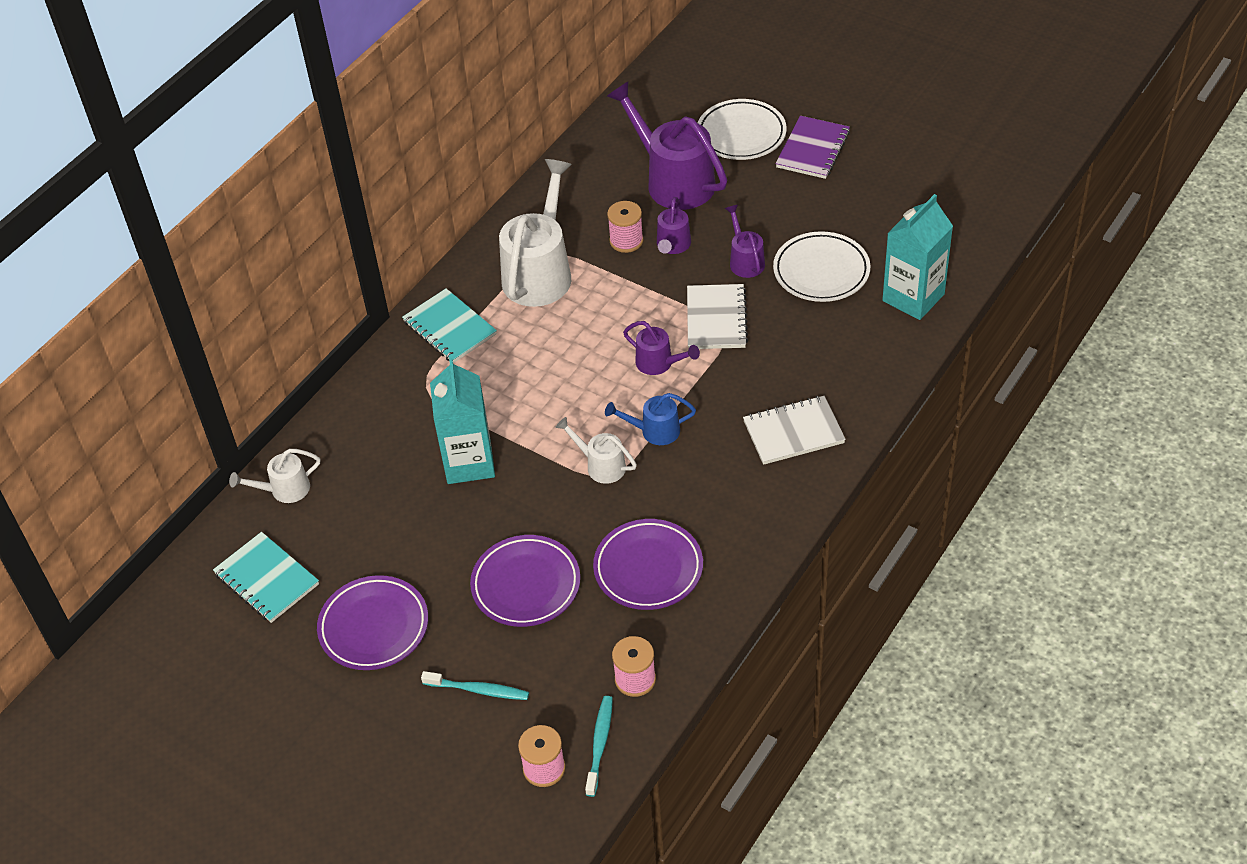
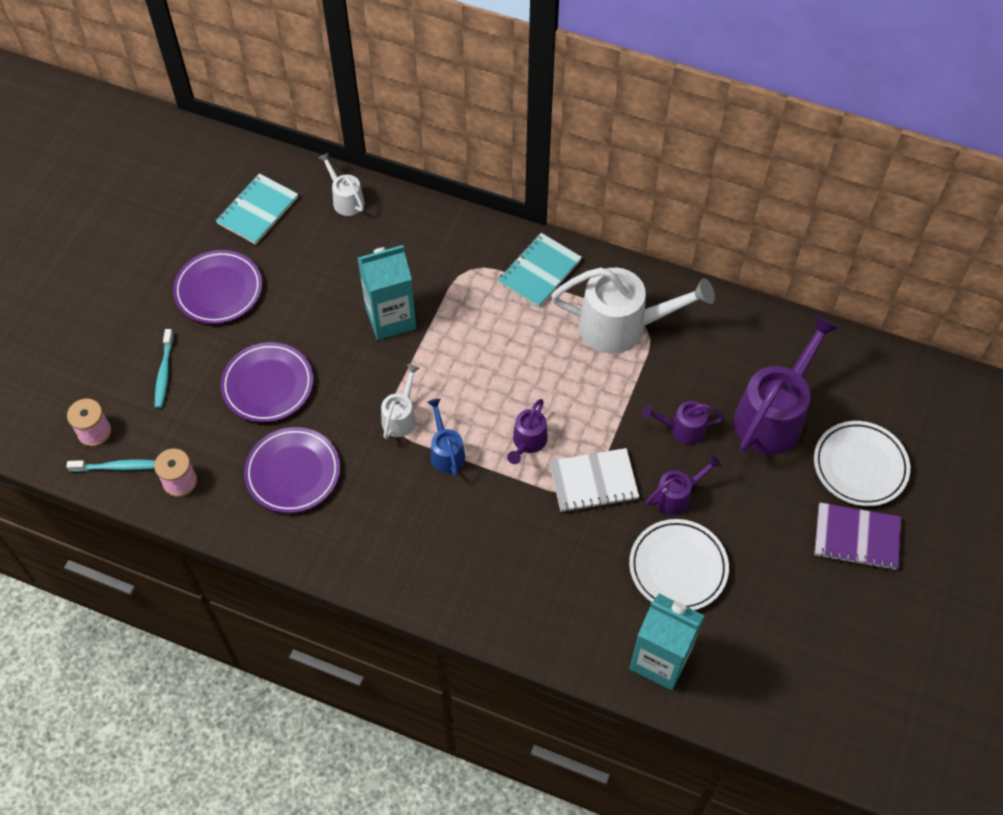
camera: 75 degrees right, 10 degrees up
(626, 241) = (679, 389): pink spool -> none
(793, 432) = (462, 568): white notebook -> none

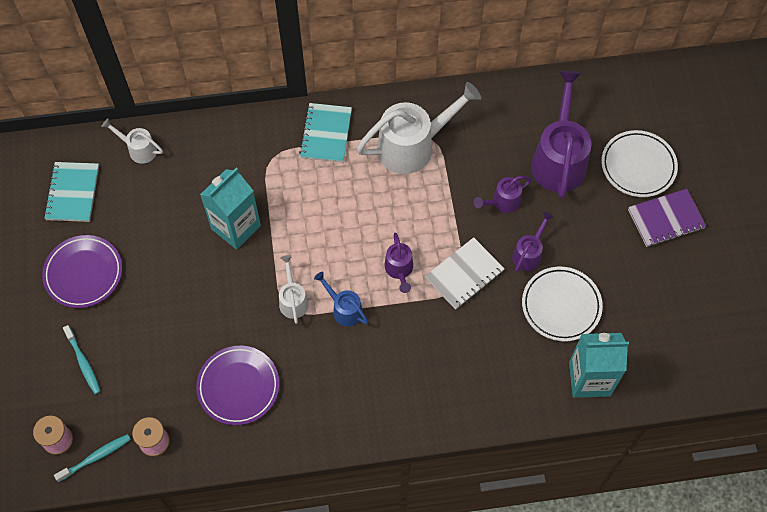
camera: 30 degrees left, 5 degrees up
(268, 385) = (174, 329): purple plate -> none

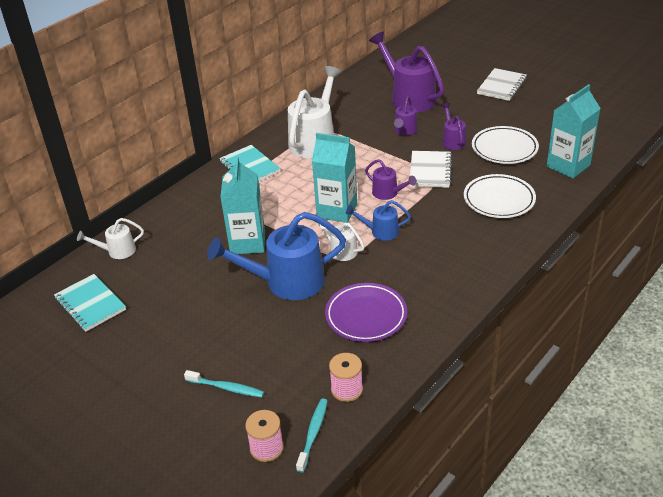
camera: 40 degrees left, 25 degrees down
(84, 273) = (158, 340): purple plate -> none
(219, 297) = (285, 282): none -> blue watering can
(338, 252) = (337, 210): none -> turquoise carton
(638, 166) = (455, 77): white plate -> white plate (499, 200)
(665, 219) = (501, 86): purple notebook -> white notebook

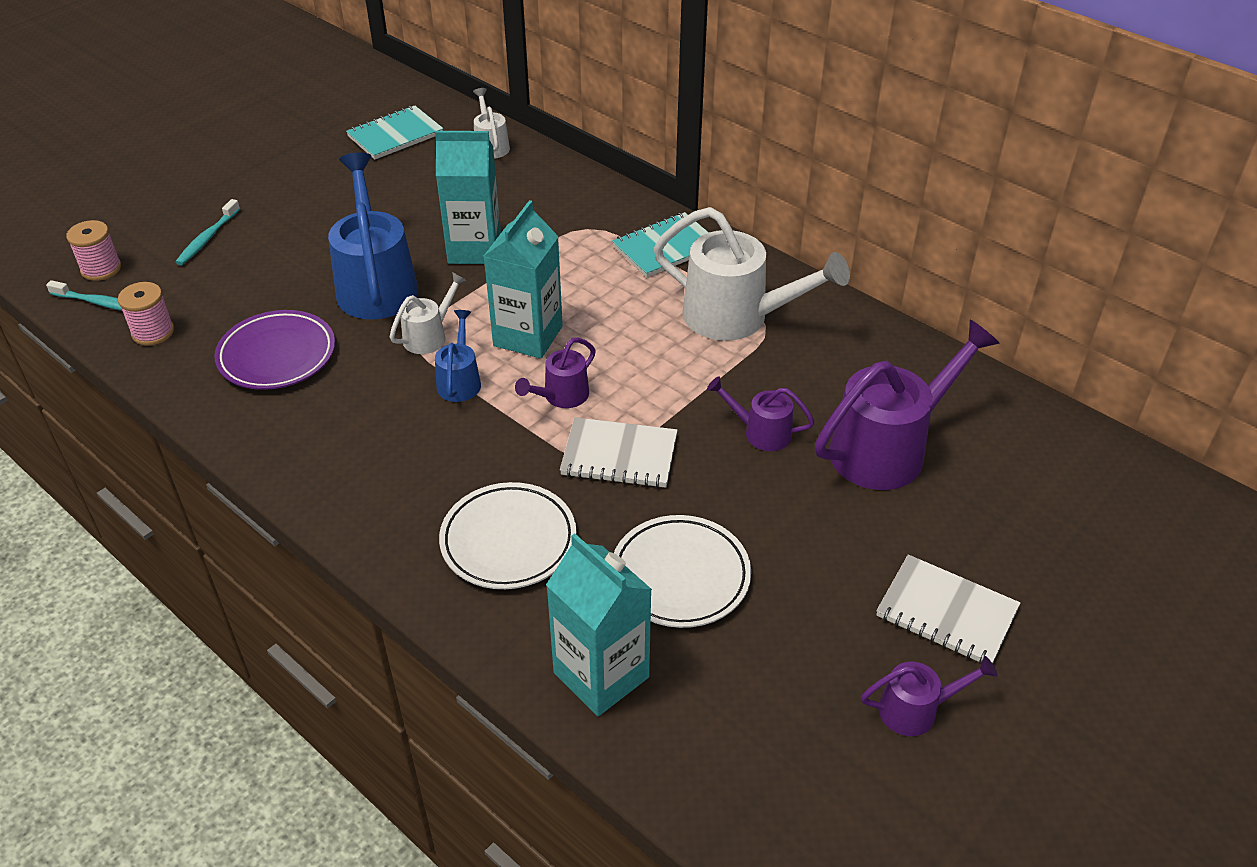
camera: 90 degrees right, 5 degrees up
(452, 140) = (719, 498): purple watering can -> purple watering can (917, 709)

